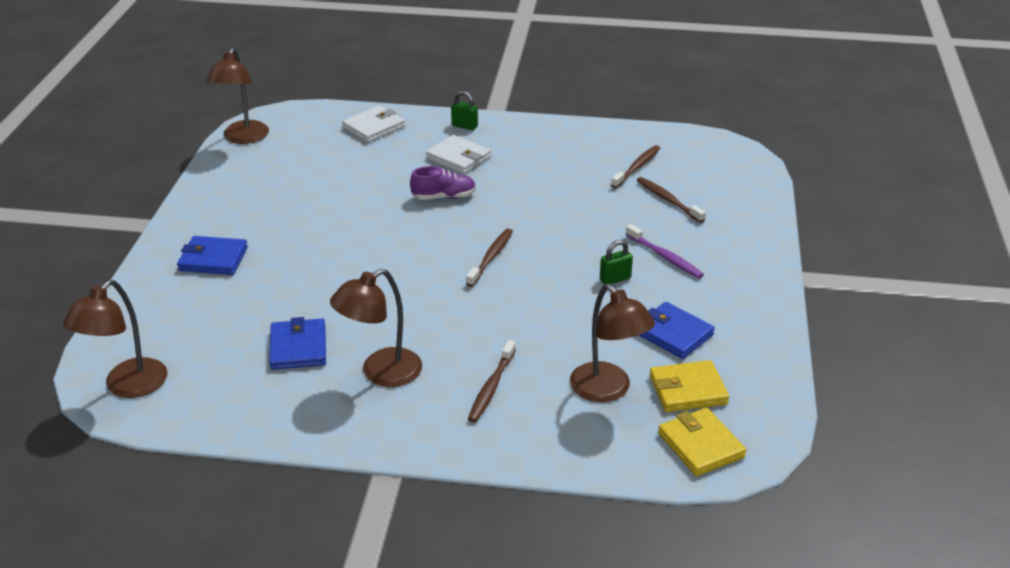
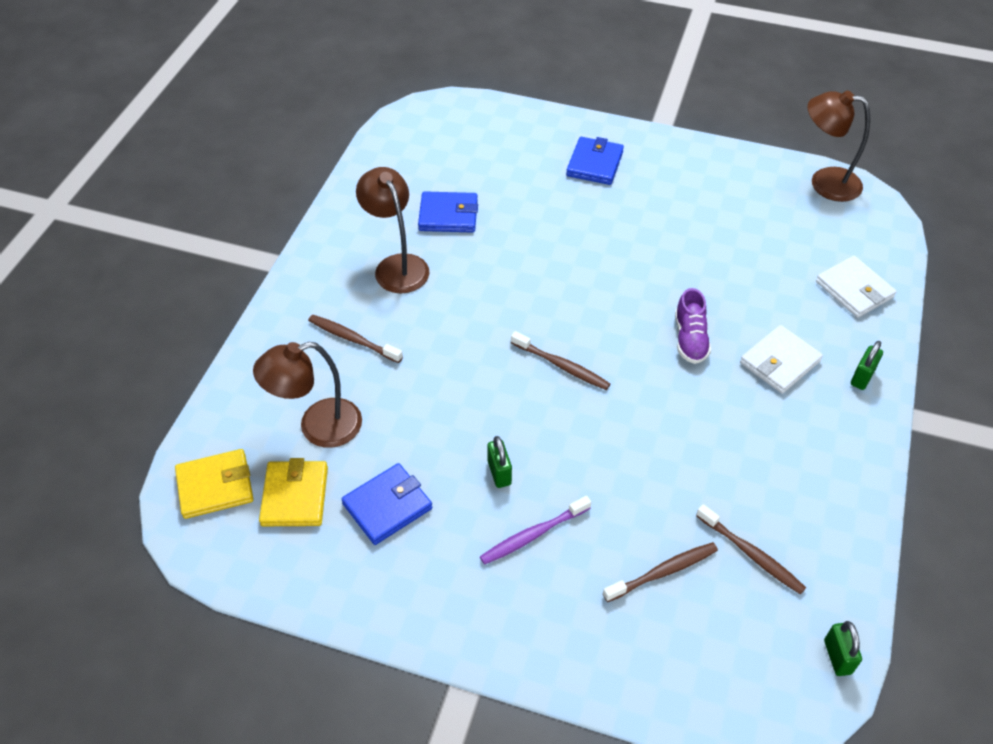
camera: 100 degrees right, 15 degrees up
(127, 386) = (427, 122): brown lamp -> none
(696, 138) = (837, 657): none -> green padlock

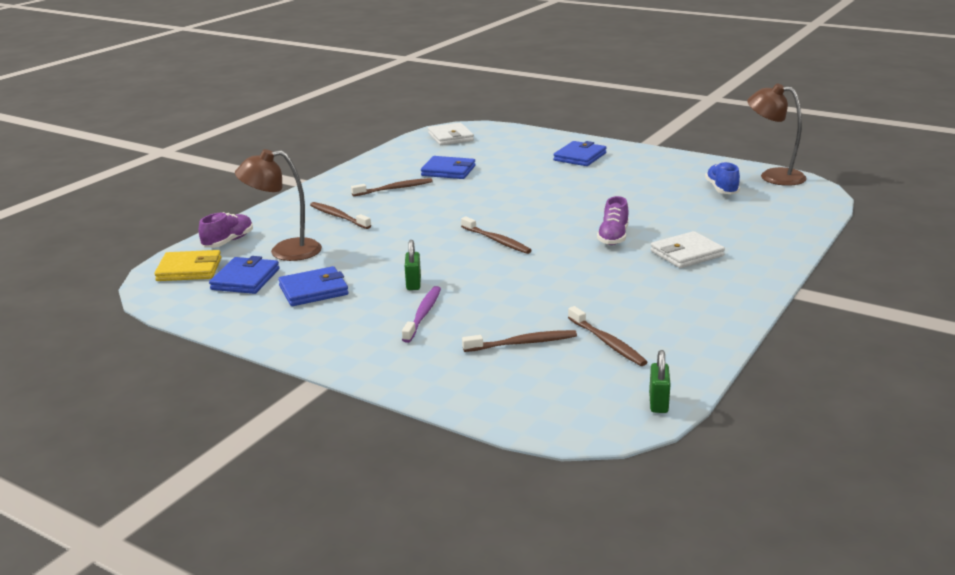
camera: 15 degrees right, 25 degrees down
(237, 416) = (228, 241): none -> purple shoe
(295, 496) = (245, 279): yellow wallet -> blue wallet
(397, 266) = (394, 189): brown lamp -> brown toothbrush
(533, 534) = (423, 314): purple toothbrush -> purple toothbrush turned 120 degrees clockwise
(777, 218) = (721, 189): none -> blue shoe
(854, 290) = (773, 225): white wallet -> white wallet (450, 137)
(862, 377) = (758, 267): green padlock -> none

